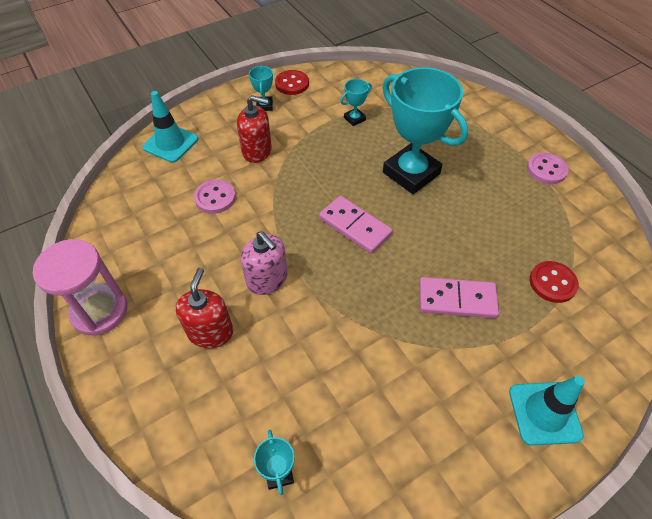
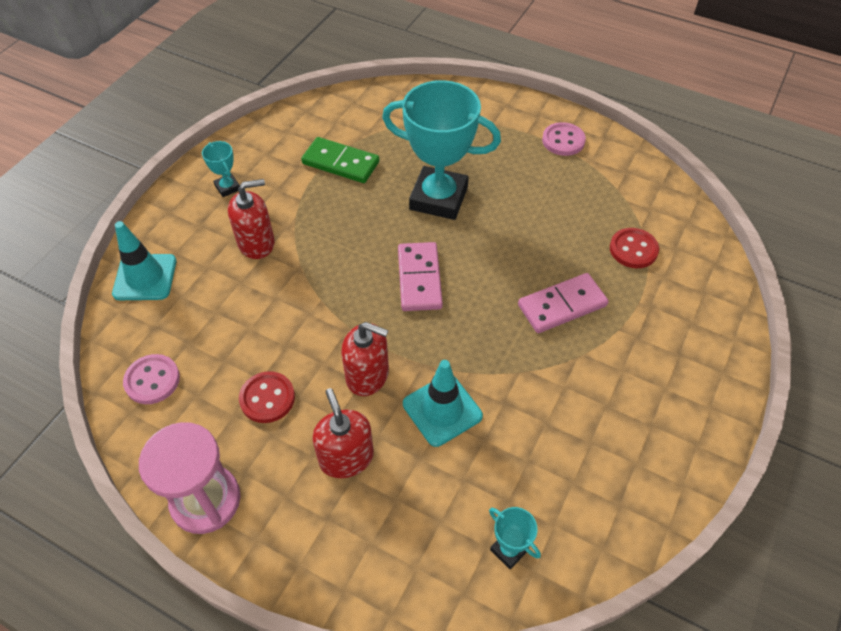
camera: 30 degrees left, 0 degrees up
(215, 198) = (246, 316): pink button -> pink button (152, 380)
(267, 279) = (367, 375): pink soap dispenser -> red soap dispenser
(292, 84) = (241, 149): red button -> red button (267, 398)
(354, 119) = (341, 163): turquoise trophy -> green domino
(355, 226) = (419, 279): pink domino -> pink domino turned 75 degrees clockwise
(544, 413) = (695, 370): turquoise traffic cone -> turquoise traffic cone (442, 410)

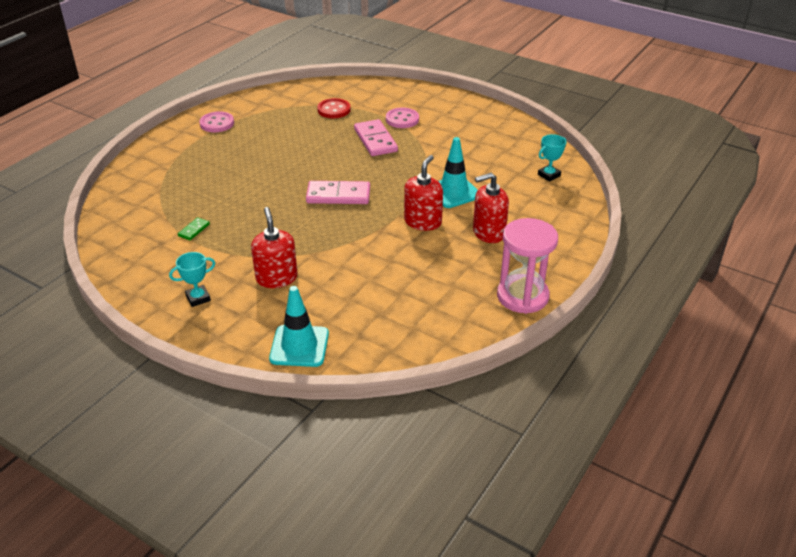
camera: 85 degrees left, 15 degrees down
(152, 380) = (415, 332): pink button -> pink button (402, 119)
(267, 398) = (438, 269): red button -> none
(341, 163) = (194, 230): green domino -> green domino, size x0.48
(438, 198) = (257, 182): turquoise trophy -> none

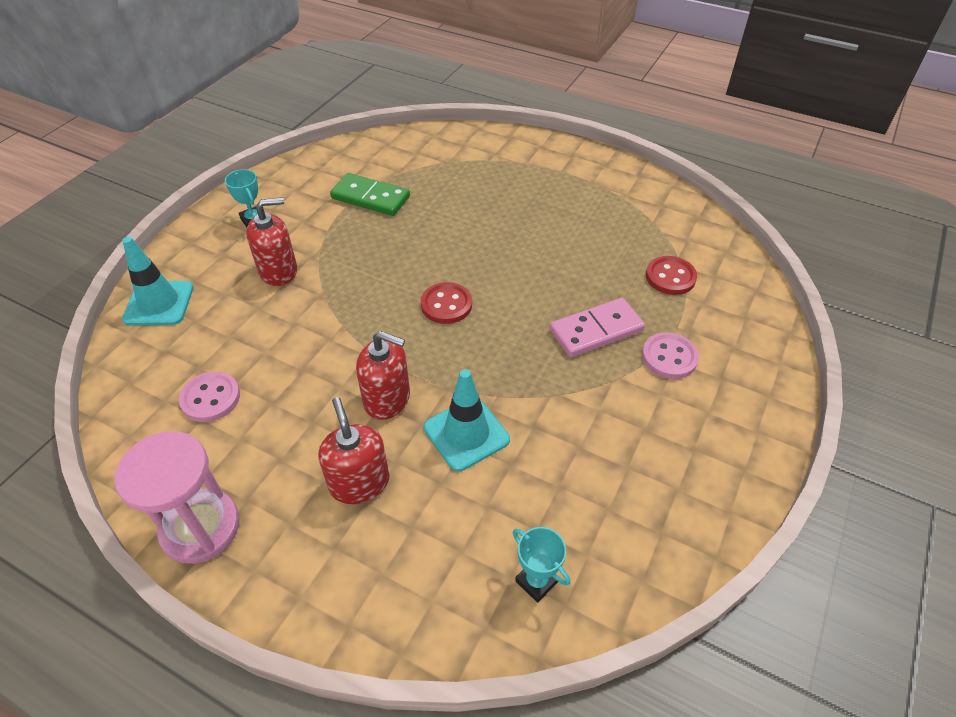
camera: 85 degrees right, 10 degrees up
(194, 230) = (370, 197): green domino -> green domino, size x2.07
(217, 123) = (597, 178): pink button -> pink button (210, 398)
(338, 195) = (446, 305): pink domino -> red button

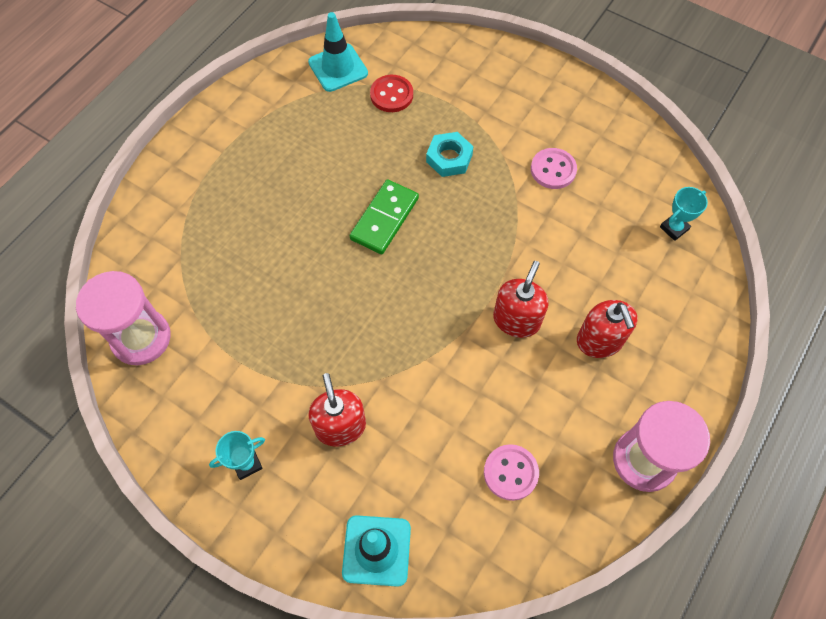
camera: 85 degrees left, 15 degrees up
(359, 482) = (599, 340): red soap dispenser -> red soap dispenser turned 90 degrees counterclockwise
(369, 153) = (141, 338): none -> pink hourglass
(370, 197) = (230, 336): green domino -> green domino (384, 218)
(446, 305) = (407, 268): red button -> none
(466, 433) = (553, 262): turquoise traffic cone -> turquoise traffic cone (338, 68)
(596, 330) = (449, 158): pink domino -> turquoise nut
(669, 357) = (481, 115): pink button -> pink button (553, 170)

